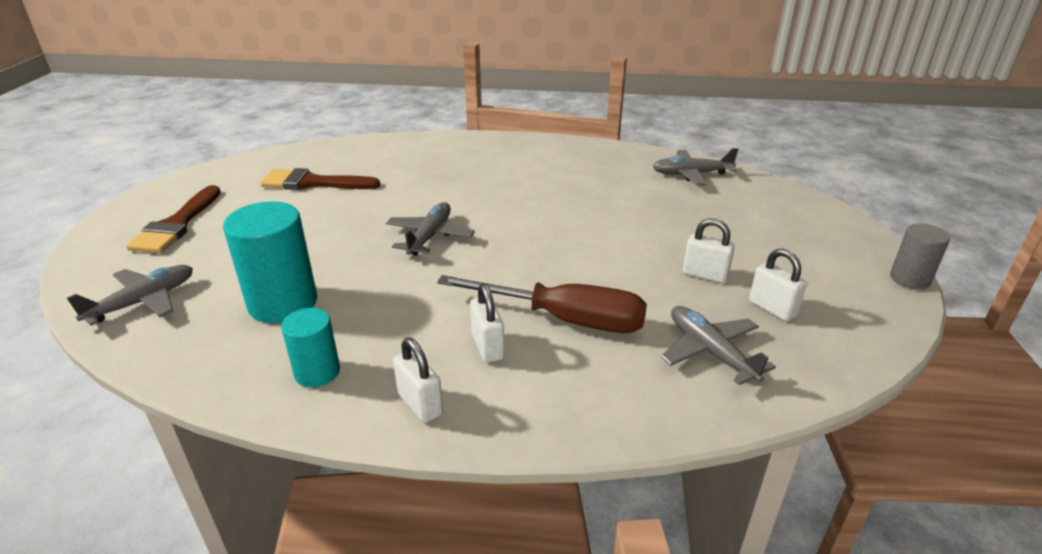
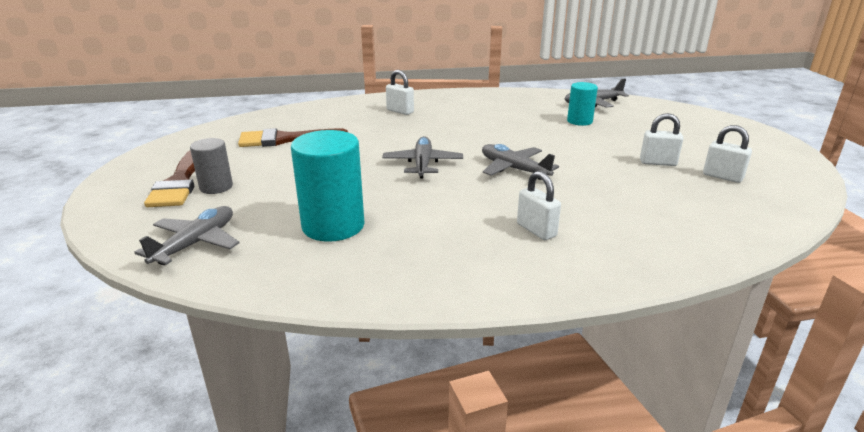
camera: 15 degrees left, 5 degrees down
(317, 372) = (408, 269): turquoise cylinder -> turquoise cylinder (579, 121)
(420, 404) = (516, 276): white padlock -> white padlock (400, 111)
(564, 319) = (579, 204): brown screwdriver -> none
(710, 351) = (704, 208): grey plane -> grey plane (513, 169)
(909, 279) = (795, 148): grey cylinder -> grey cylinder (216, 187)

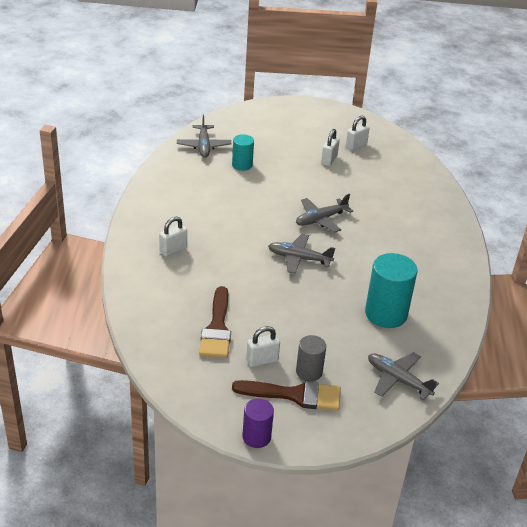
camera: 80 degrees left, 10 degrees up
(121, 171) = (256, 437): none -> purple cylinder
(536, 230) = (407, 233): white padlock -> white padlock (262, 360)

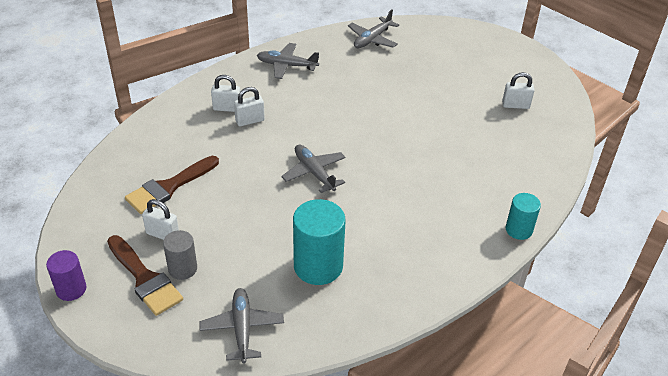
camera: 45 degrees right, 5 degrees up
(242, 165) = (382, 70): turquoise cylinder -> turquoise cylinder (519, 230)
(320, 219) = (383, 151): grey plane -> grey plane (286, 65)
(329, 160) = (469, 105): white padlock -> white padlock (250, 121)

